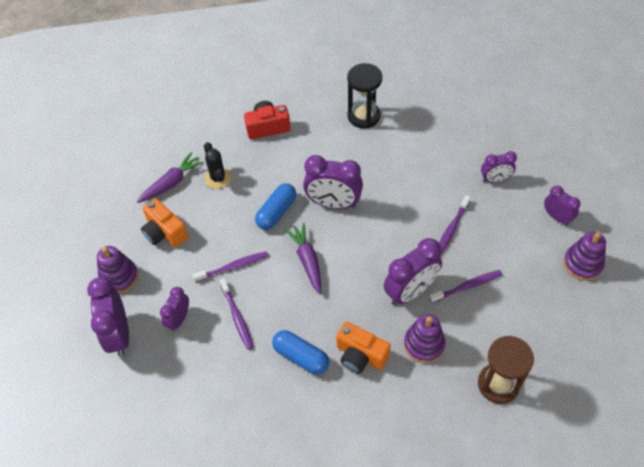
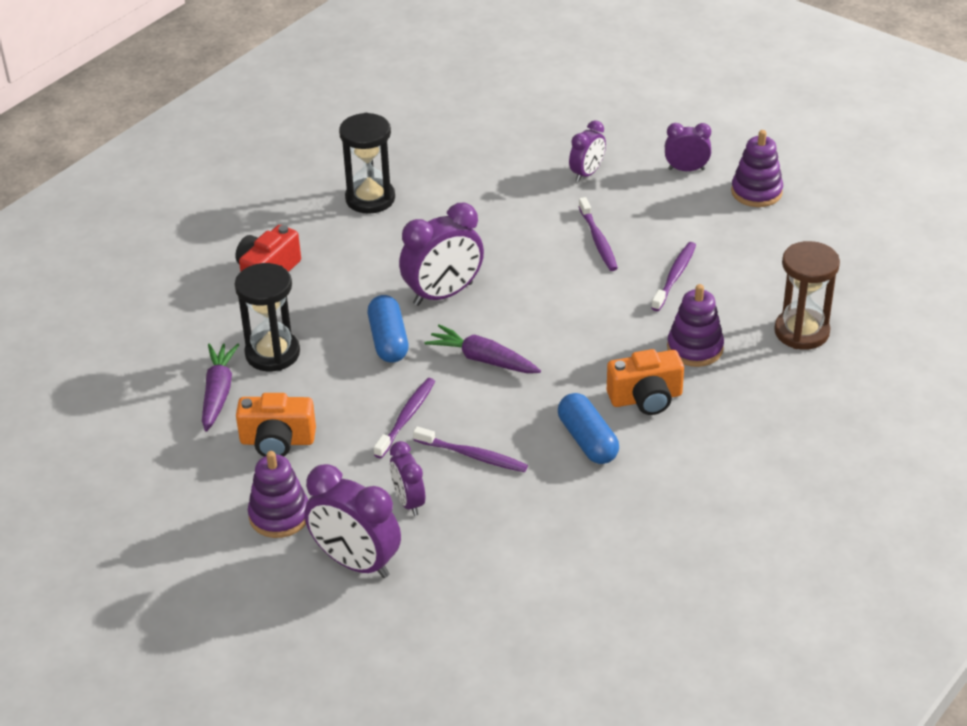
camera: 45 degrees left, 15 degrees down
(218, 178) = (272, 353): black cactus -> black hourglass
(301, 356) = (587, 440): blue capsule -> blue capsule turned 75 degrees clockwise
(410, 291) = (625, 315): purple clock -> none

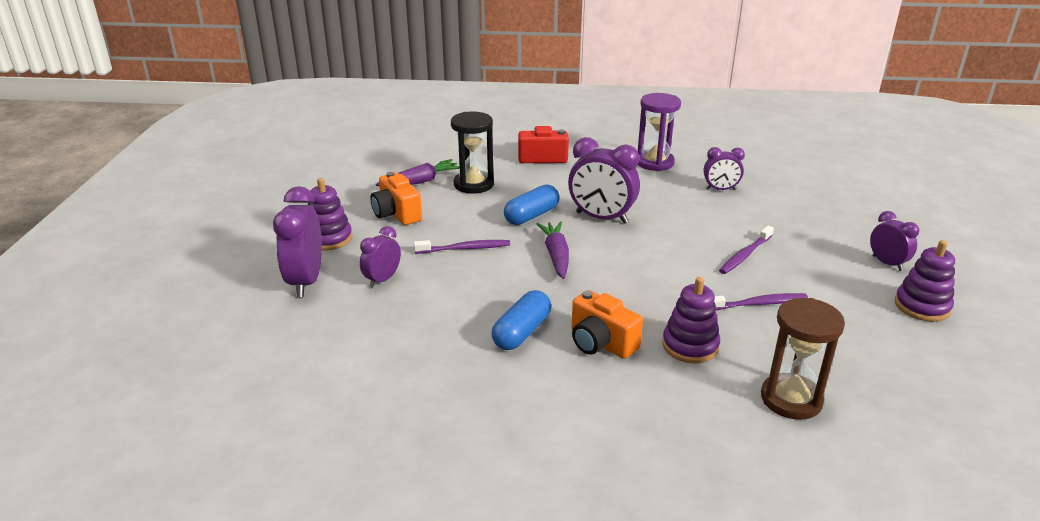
camera: 55 degrees right, 10 degrees down
(370, 198) = (654, 162): black hourglass -> purple hourglass
(472, 455) = (453, 287): purple toothbrush -> none
(587, 173) = (807, 224): purple clock -> purple clock (720, 189)

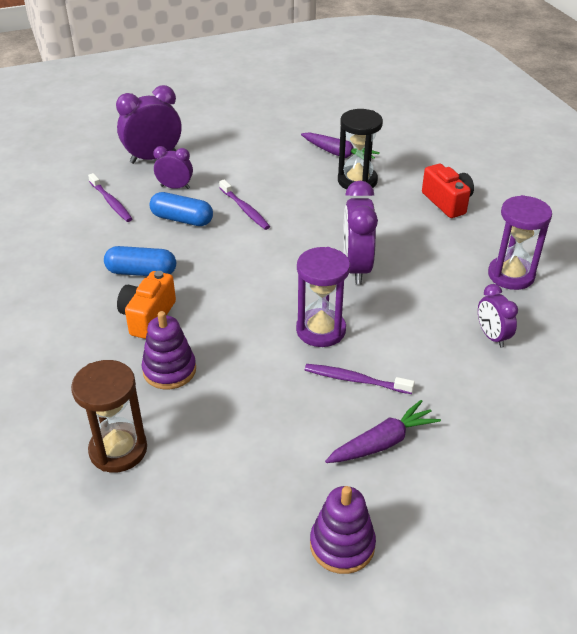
camera: 65 degrees right, 10 degrees up
(329, 239) = (215, 146): purple stacking toy -> none
(396, 214) = (275, 161): orange camera -> none
(531, 215) = (327, 227): blue capsule -> blue capsule (182, 219)
(556, 256) = (267, 259): purple carrot -> purple carrot (382, 442)
(675, 254) = (321, 330): none -> purple hourglass
(758, 304) = (265, 404): purple toothbrush -> purple toothbrush (111, 202)
(887, 263) = (424, 505): purple clock -> none

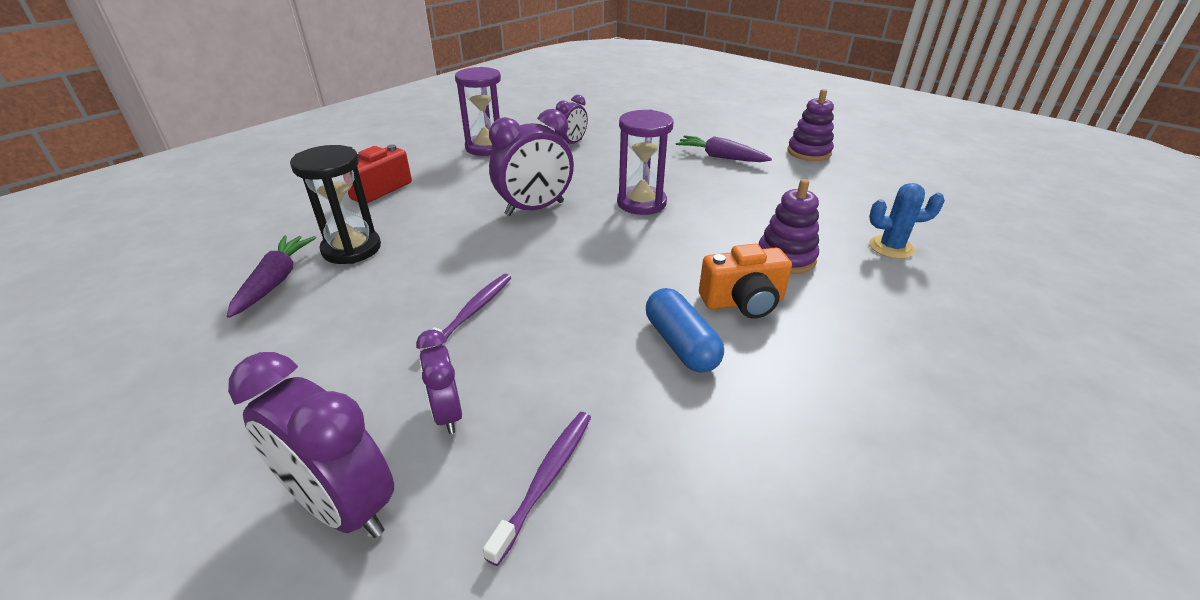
camera: 120 degrees left, 5 degrees down
(118, 449) = (891, 247): brown hourglass -> blue cactus
(182, 219) = (536, 361): blue capsule -> none
(355, 380) = (678, 177): purple toothbrush -> none

